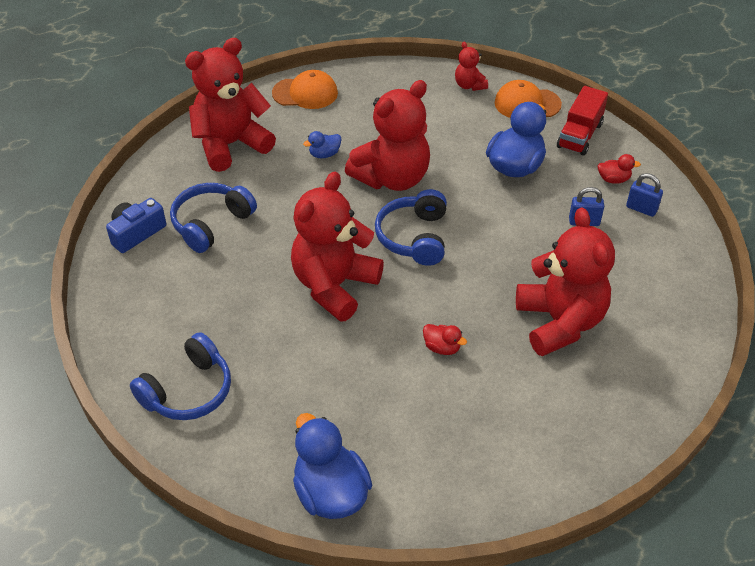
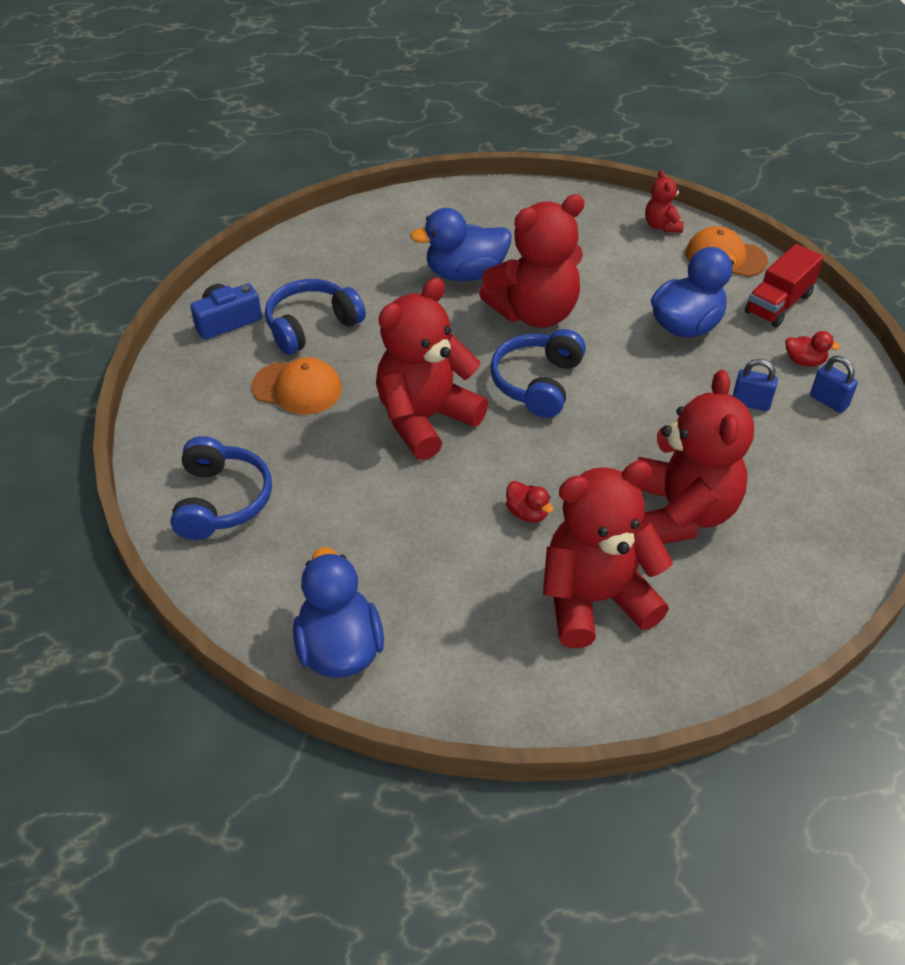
camera: 15 degrees right, 0 degrees up
(188, 391) = (221, 500): blue headphones -> blue headphones turned 60 degrees counterclockwise
(231, 144) = (363, 245): red teddy bear -> red teddy bear (595, 599)
(305, 93) = (467, 204): orange cap -> orange cap (297, 388)
(324, 154) = (465, 273): blue duck -> blue duck, size x2.10

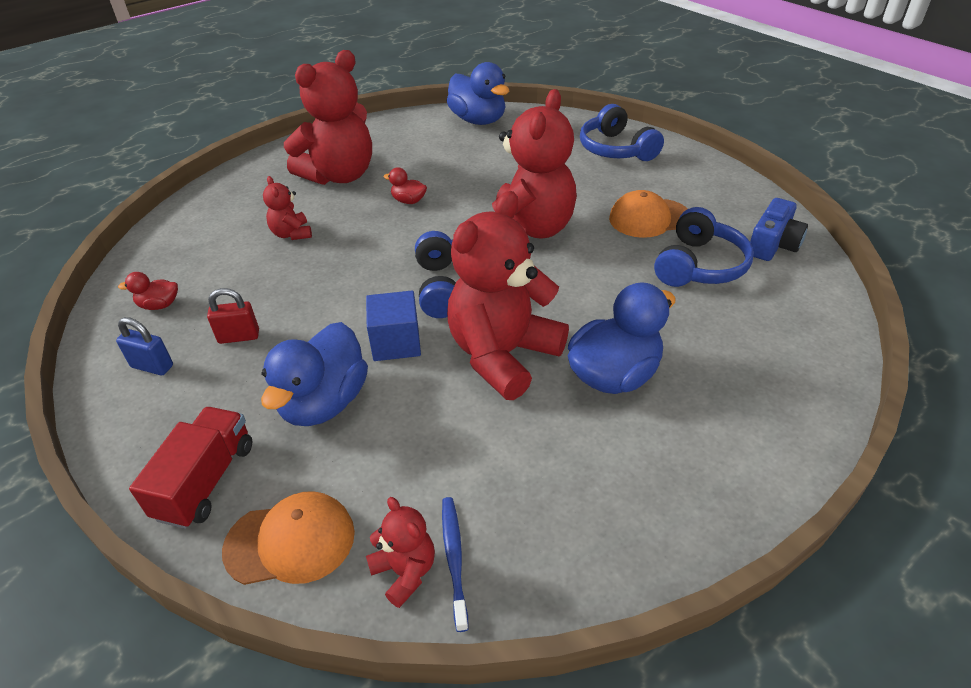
camera: 155 degrees right, 5 degrees down
(614, 351) = (396, 342): none -> blue cube
(632, 222) = (454, 558): none -> blue toothbrush
(681, 513) = (292, 234): red teddy bear -> red teddy bear, size x0.45
(750, 403) = (239, 337): blue padlock -> red padlock
(804, 361) = (176, 405): red duck -> red duck (159, 305)

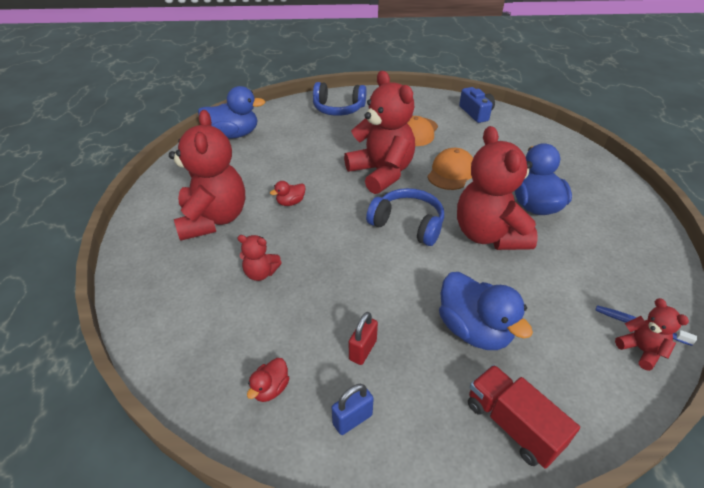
camera: 55 degrees left, 0 degrees up
(290, 541) = (593, 395): orange cap -> orange cap (451, 172)
(396, 342) = (440, 272): blue cube -> none
(405, 572) = (640, 350): red teddy bear -> red teddy bear turned 60 degrees clockwise
(699, 265) = (472, 139): blue headphones -> none

